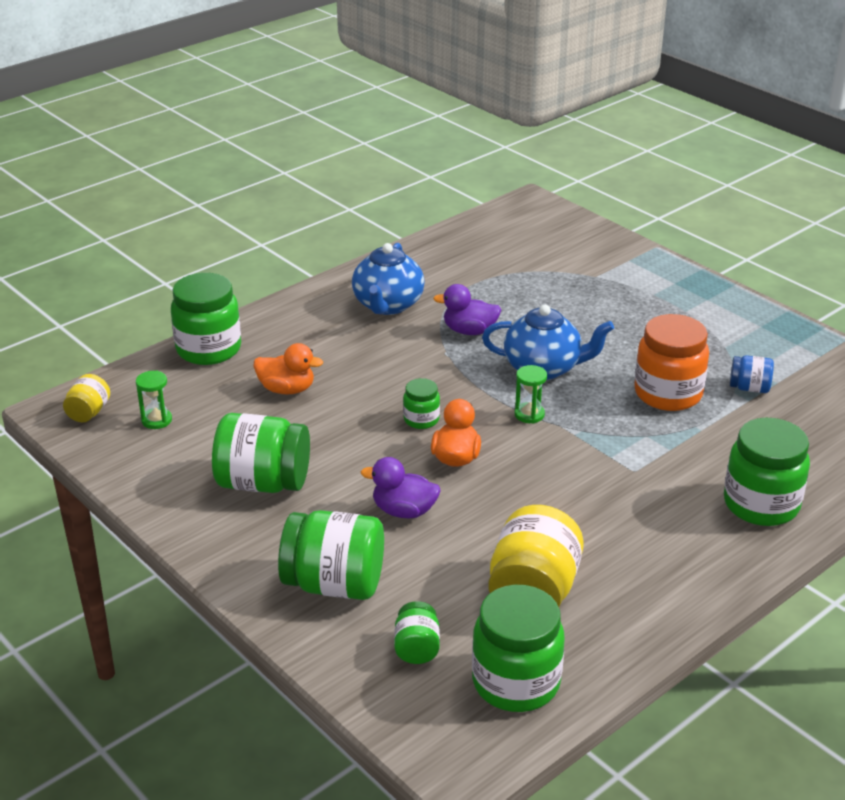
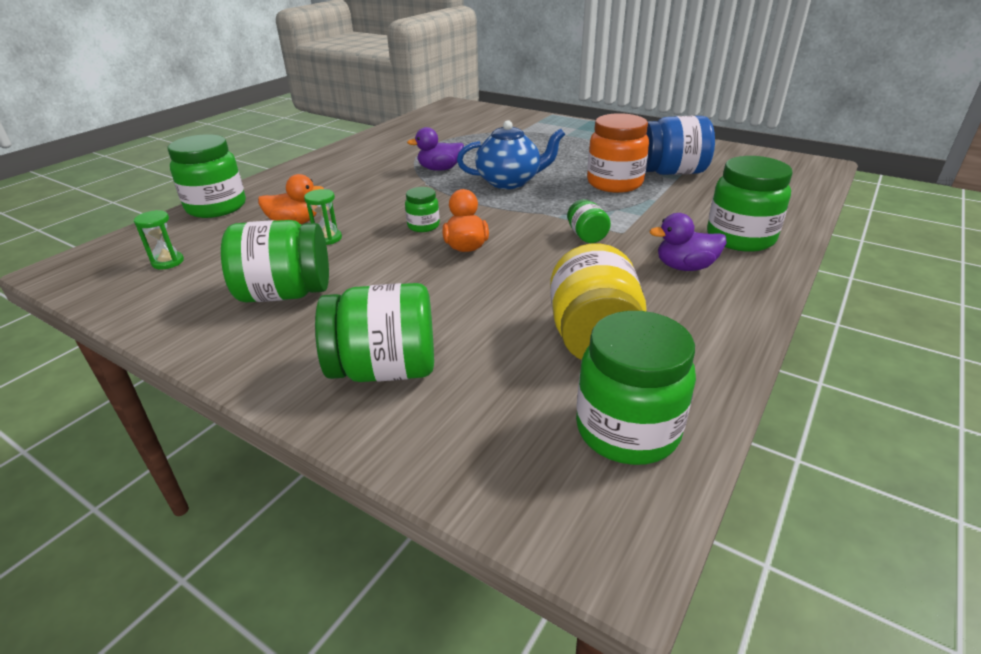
camera: 15 degrees left, 0 degrees up
(89, 412) = (95, 266): yellow jar -> none
(387, 305) = (367, 163): blue teapot -> none
(404, 511) = (434, 293): purple duck -> purple duck (685, 267)
(417, 648) = (500, 417): green jar -> green jar (586, 236)
(529, 414) = (514, 210): green hourglass -> green hourglass (327, 238)
(749, 388) = (671, 172): blue jar -> blue jar, size x1.95

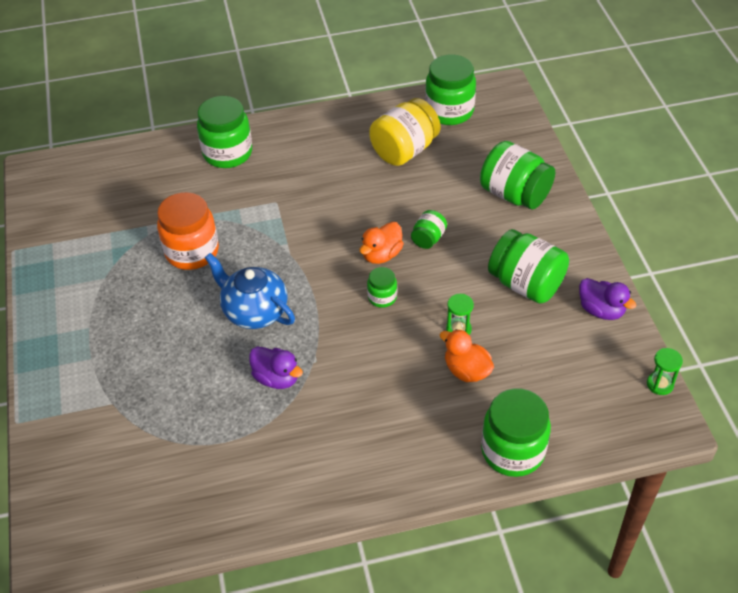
camera: 135 degrees left, 15 degrees up
(168, 262) = (585, 378): green hourglass -> green hourglass (660, 384)
(586, 236) = (301, 213): green jar -> green jar (428, 238)
(671, 172) = (133, 234): blue jar -> none
(685, 267) = (294, 156): purple duck -> purple duck (601, 310)

